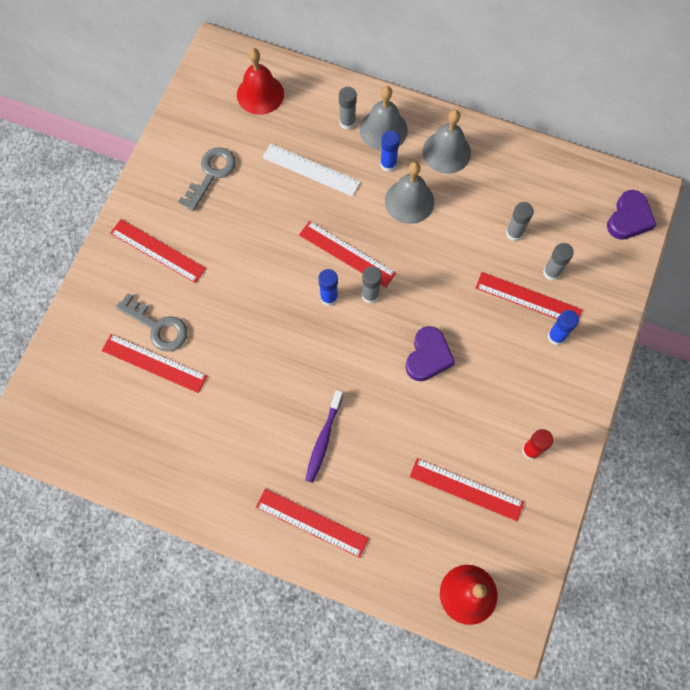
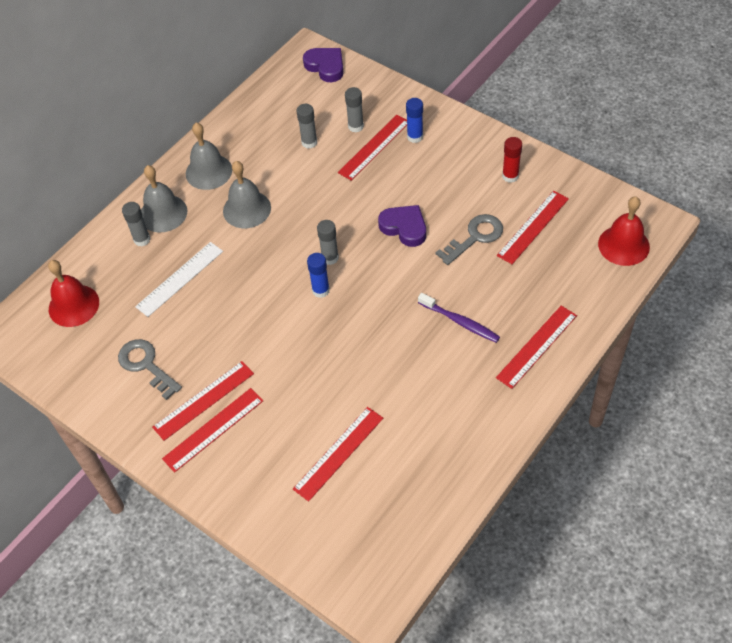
camera: 70 degrees left, 15 degrees down
(157, 326) = (299, 443): grey key -> grey key (475, 237)
(347, 254) = (281, 267): red ruler -> red ruler (204, 400)
(388, 164) = (202, 217): blue glue stick -> none

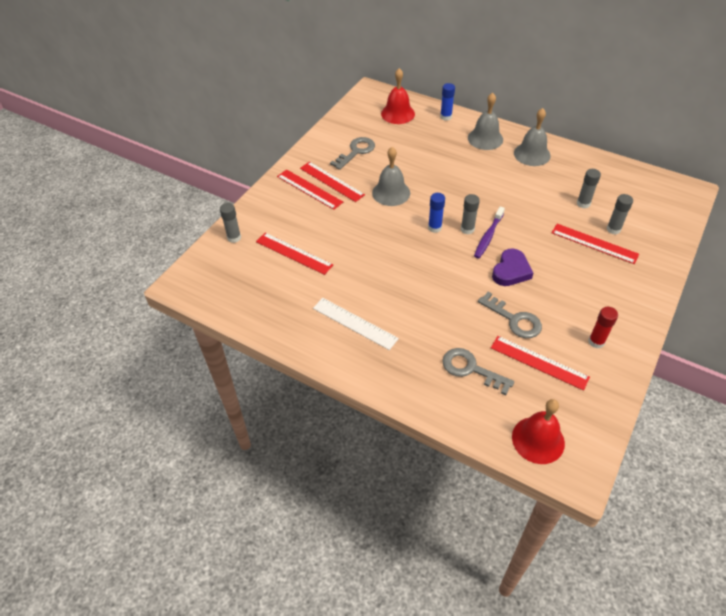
camera: 80 degrees right, 5 degrees down
(142, 239) = (459, 133): grey glue stick -> grey glue stick (234, 237)
(180, 279) = (429, 155): white ruler -> white ruler (354, 323)
(247, 209) = (502, 178): grey bell -> grey bell (391, 193)
(325, 66) = (675, 203): purple heart -> none
(415, 137) = (617, 269): blue glue stick -> blue glue stick (446, 117)
(460, 322) = (420, 315): purple toothbrush -> purple toothbrush (488, 236)
(536, 346) = (404, 370): red ruler -> none
(538, 285) = (471, 369): none -> grey key

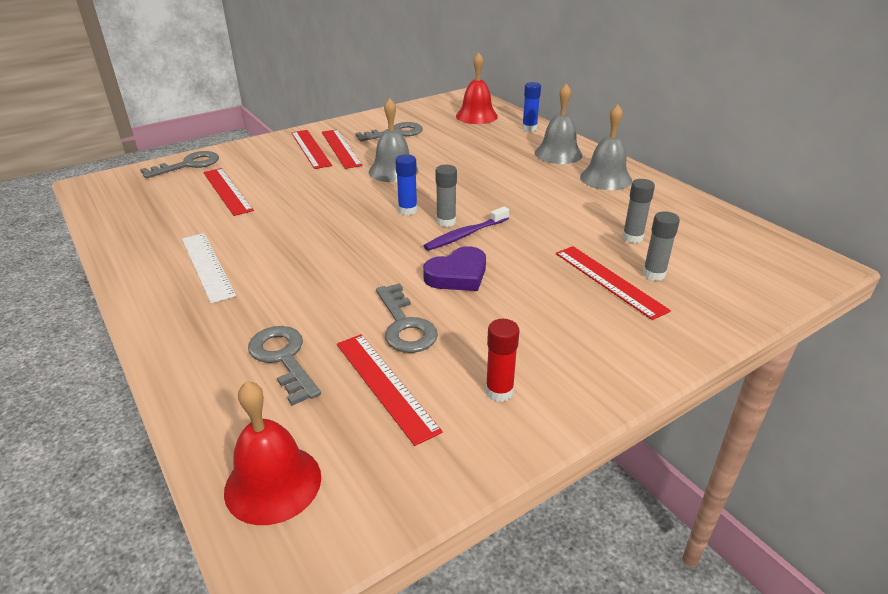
camera: 25 degrees right, 15 degrees down
(234, 237) = (188, 165): grey glue stick -> grey key

